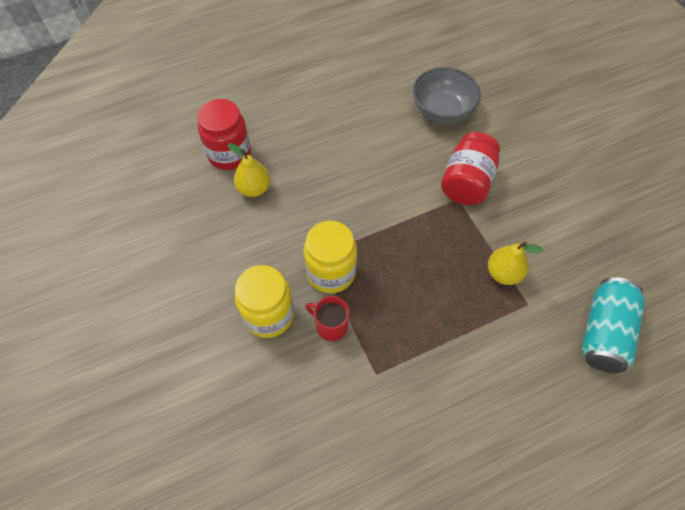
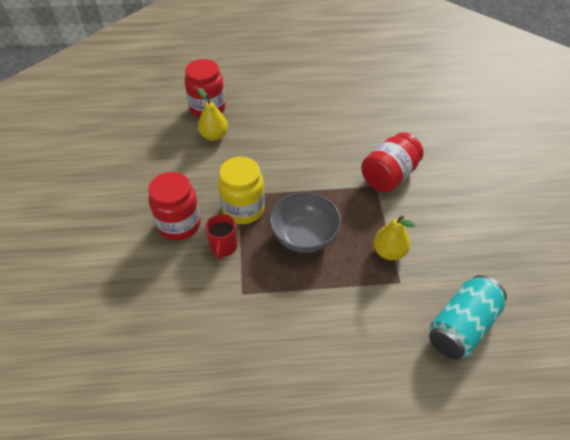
camera: 20 degrees right, 10 degrees down
(269, 315) = (179, 224): yellow jar -> red jar
(331, 326) = (223, 247): red mug -> red mug turned 135 degrees counterclockwise
(442, 110) = (393, 120): grey bowl -> grey bowl (304, 236)

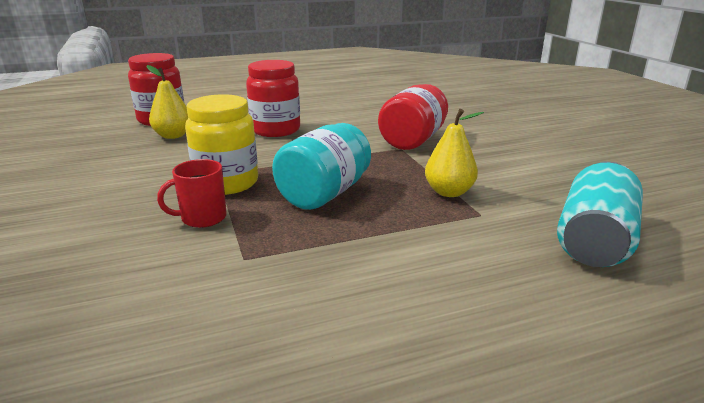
camera: 15 degrees left, 25 degrees down
(179, 224) = (126, 207): red jar -> red jar (275, 130)
(223, 247) = (202, 218): red mug -> red mug turned 75 degrees clockwise
(304, 236) = (324, 194): grey bowl -> turquoise jar

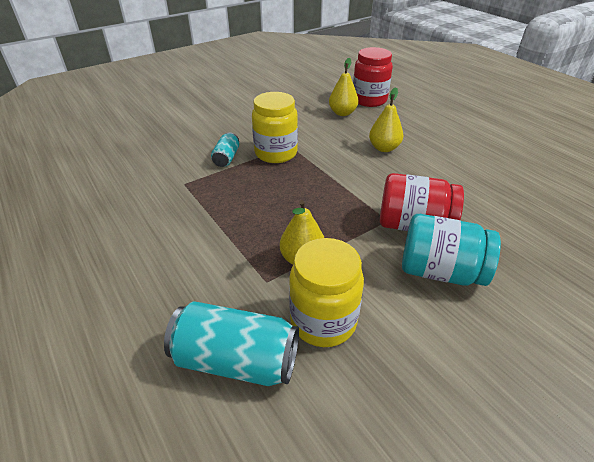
camera: 75 degrees right, 15 degrees up
(202, 218) = (226, 158): red mug -> turquoise can
(275, 130) = (384, 148): red jar -> yellow pear
(324, 194) = (274, 195): turquoise jar -> turquoise jar (440, 271)
(536, 193) = (323, 321): none -> yellow jar

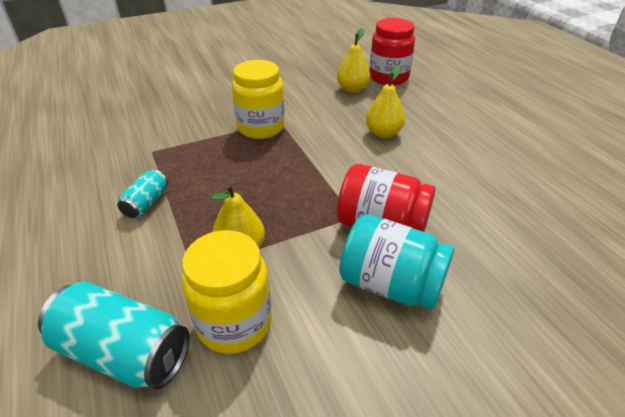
camera: 10 degrees right, 0 degrees up
(226, 158) = (207, 128): turquoise can -> turquoise can (146, 203)

